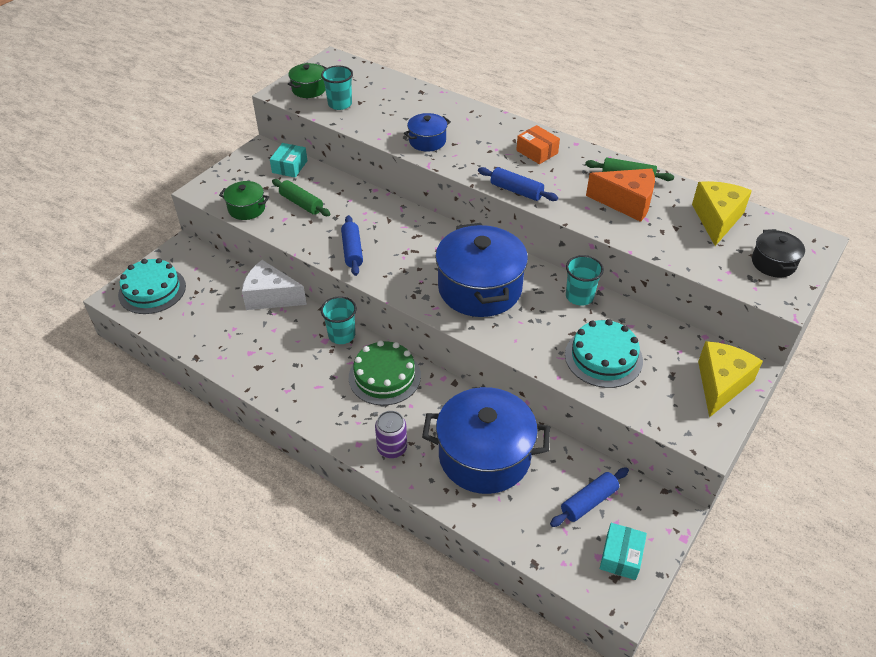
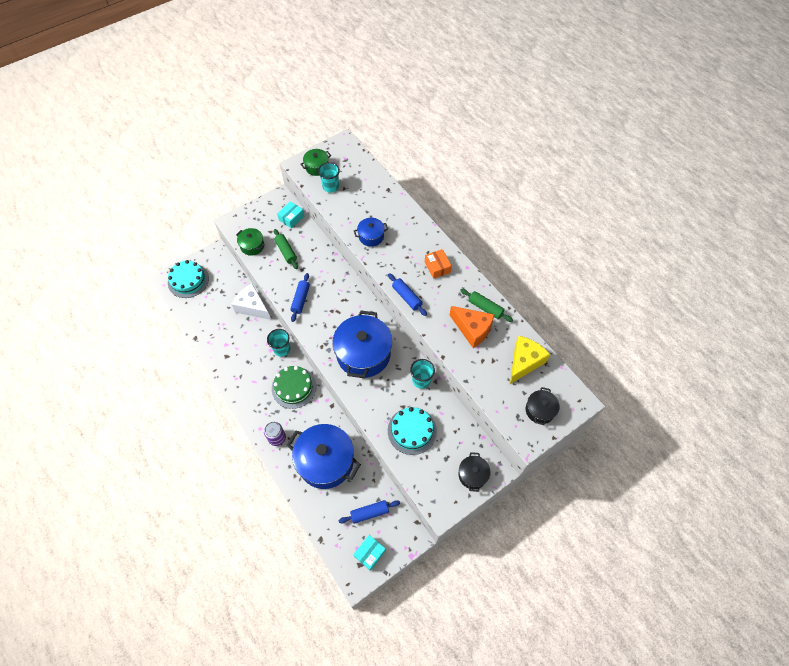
camera: 20 degrees right, 15 degrees up
(721, 384) = (472, 475): yellow cheese -> black pot

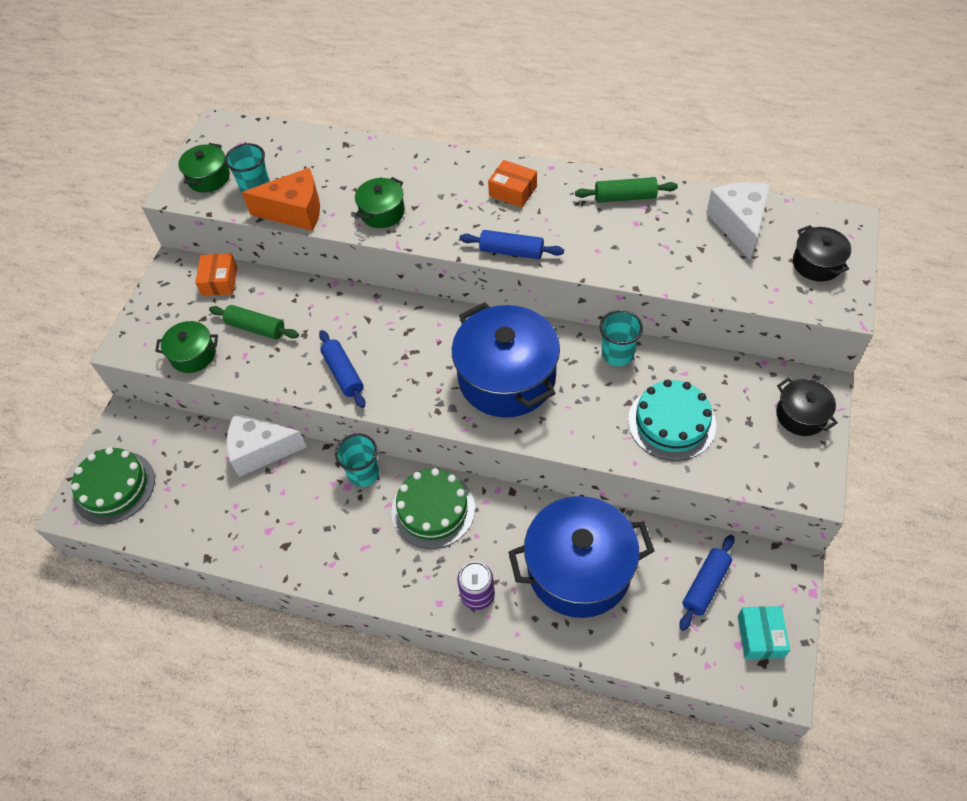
camera: 35 degrees left, 5 degrees down
(188, 280) = (114, 487): turquoise cake -> green cake
(291, 218) = (219, 281): turquoise box -> orange box
(371, 236) = (382, 212): blue pot -> green pot
(472, 329) = (637, 231): orange cheese -> orange cheese (295, 211)
(524, 362) = (739, 225): yellow cheese -> white cheese

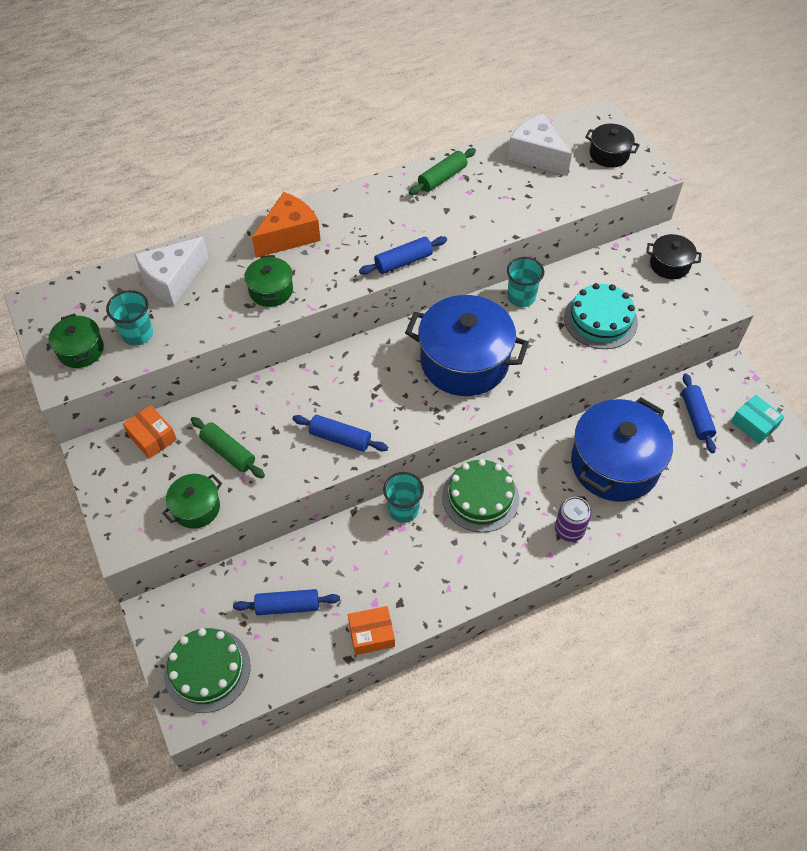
camera: 45 degrees left, 0 degrees up
(208, 483) = (287, 606): none -> blue rolling pin
(256, 328) = (228, 452): green rolling pin -> green rolling pin turned 60 degrees clockwise
(261, 450) = (304, 551): white cheese -> white cheese (173, 280)
(295, 211) = (194, 332): orange cheese -> orange cheese (289, 235)
(513, 191) = (356, 218): orange box -> orange box (371, 634)

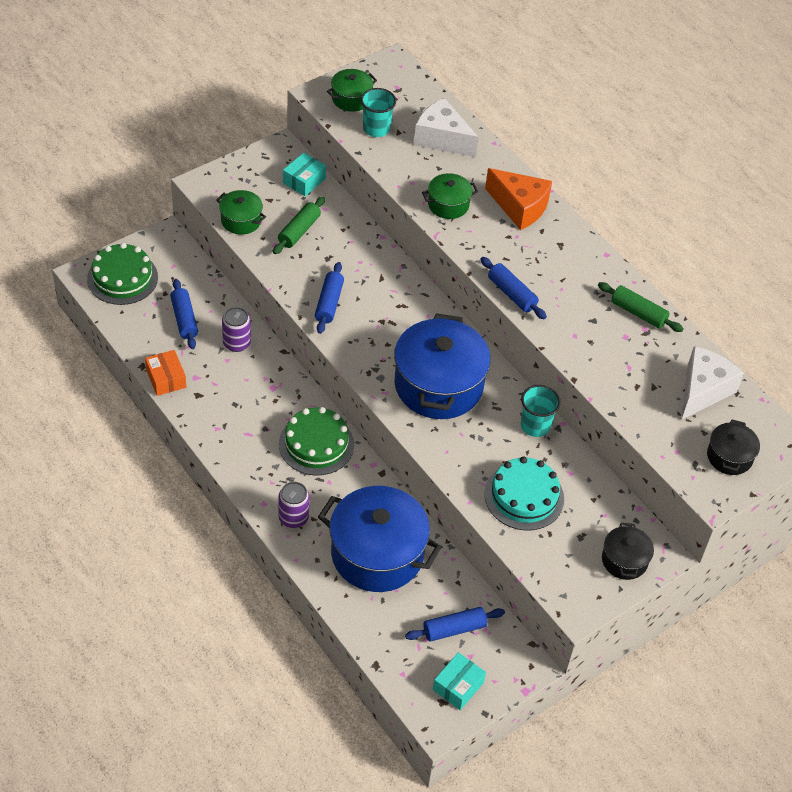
camera: 75 degrees right, 5 degrees down
(152, 437) = (304, 181): orange box -> turquoise box
(333, 555) = (236, 343): none -> purple can
(403, 510) = (292, 387): turquoise cup -> none

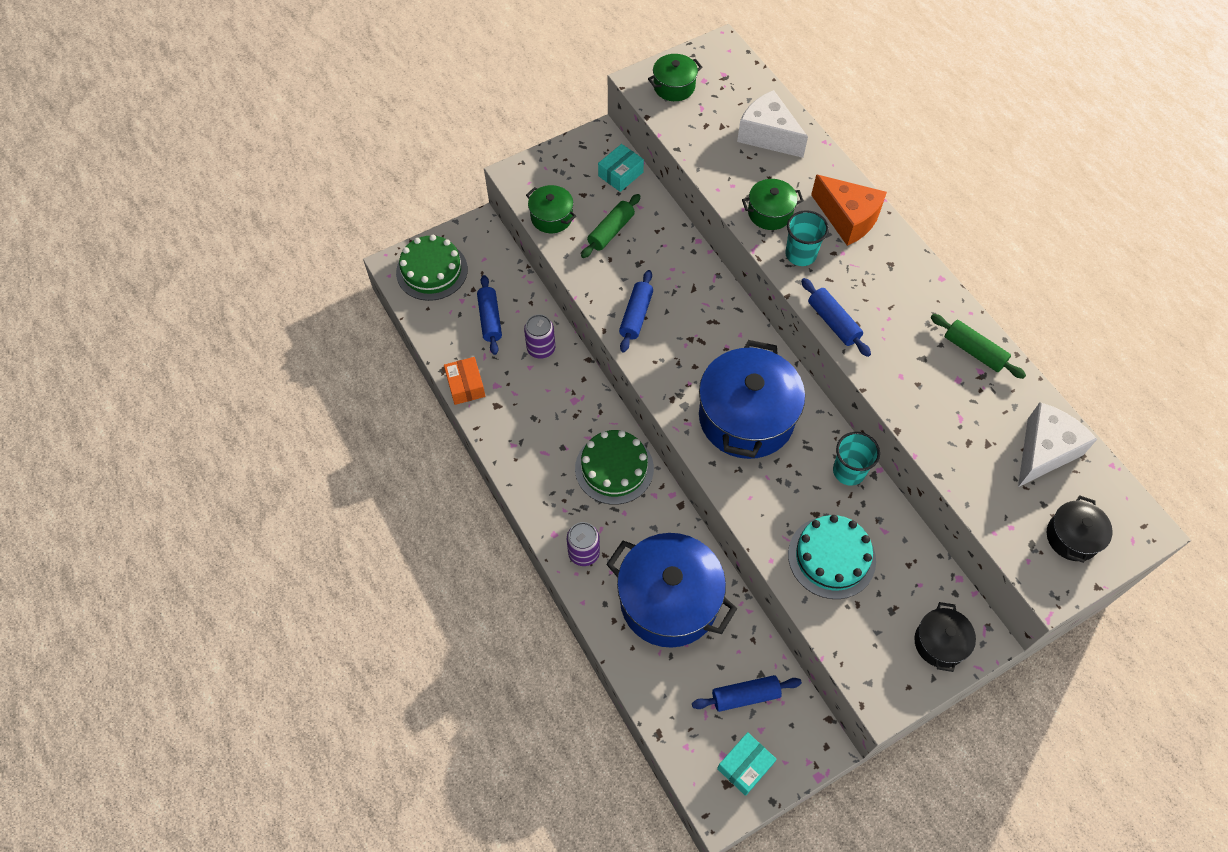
camera: 10 degrees right, 10 degrees up
(376, 129) = (698, 122): turquoise cup -> turquoise cup (800, 254)

